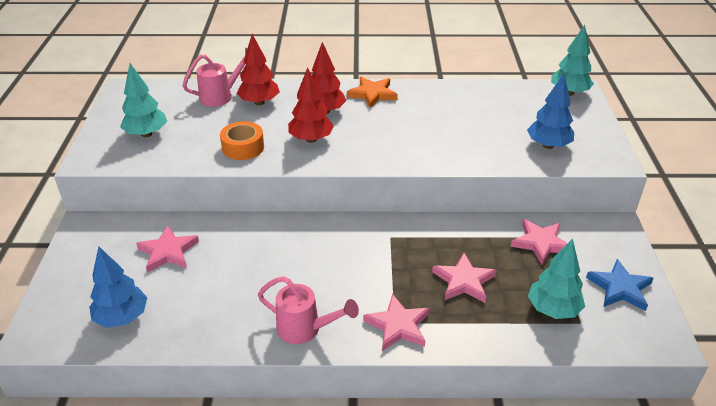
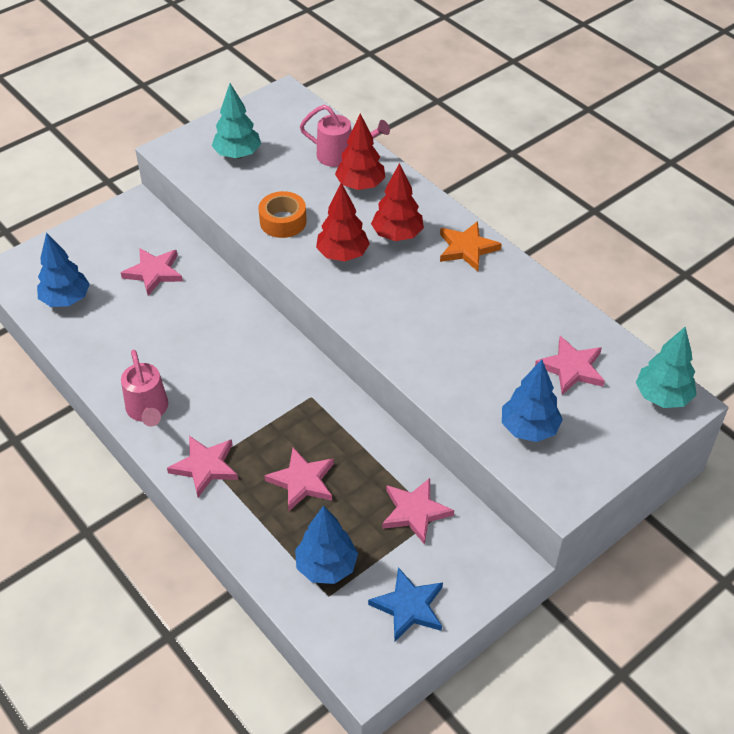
camera: 50 degrees right, 10 degrees up
(515, 108) = (571, 368): none -> pink star
(553, 310) = (326, 566): turquoise tree -> blue tree

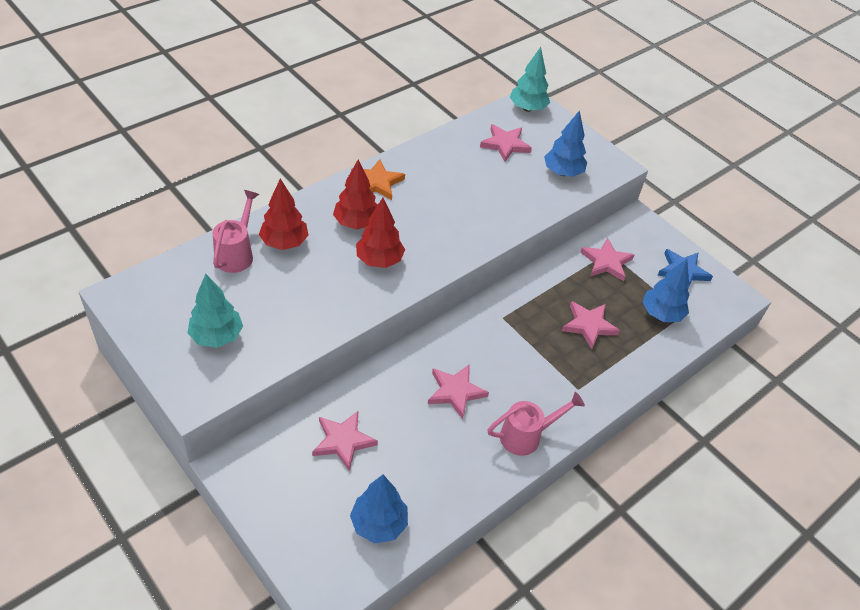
camera: 95 degrees left, 0 degrees up
(205, 467) = (583, 390): pink star -> pink star (455, 392)
(283, 221) = (329, 301): orange tape -> none

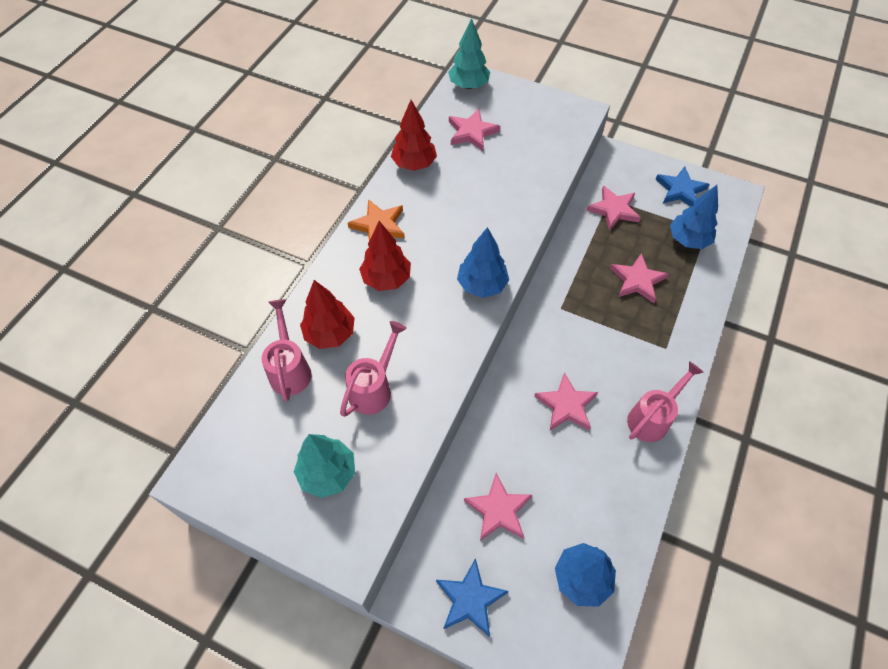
camera: 20 degrees left, 10 degrees up
(275, 493) = (470, 599): none -> blue star
(292, 295) = (374, 388): none -> pink watering can
(379, 260) = (433, 309): red tree -> red tree (414, 164)
(562, 172) = (540, 139): blue tree -> blue tree (482, 285)

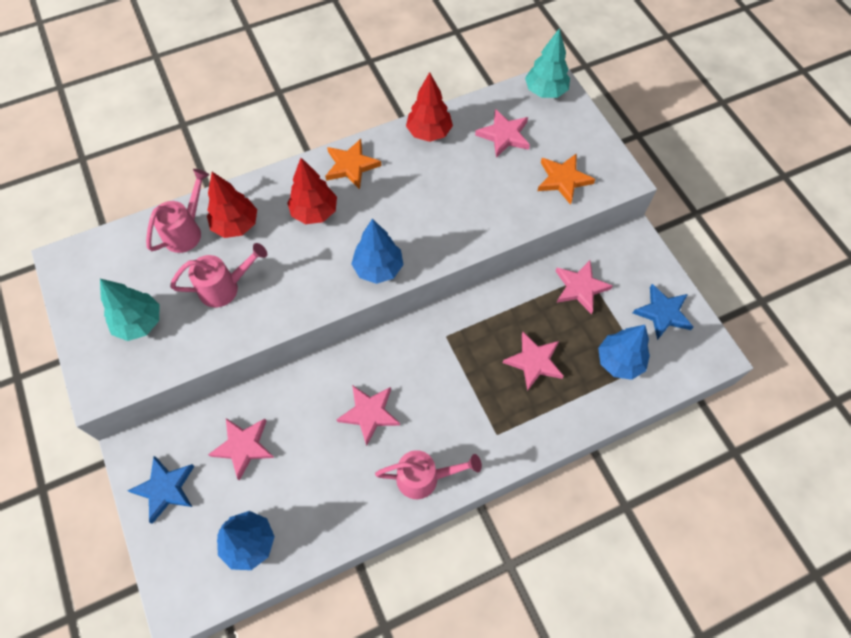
camera: 40 degrees right, 5 degrees up
(545, 136) = (563, 179): none -> orange star

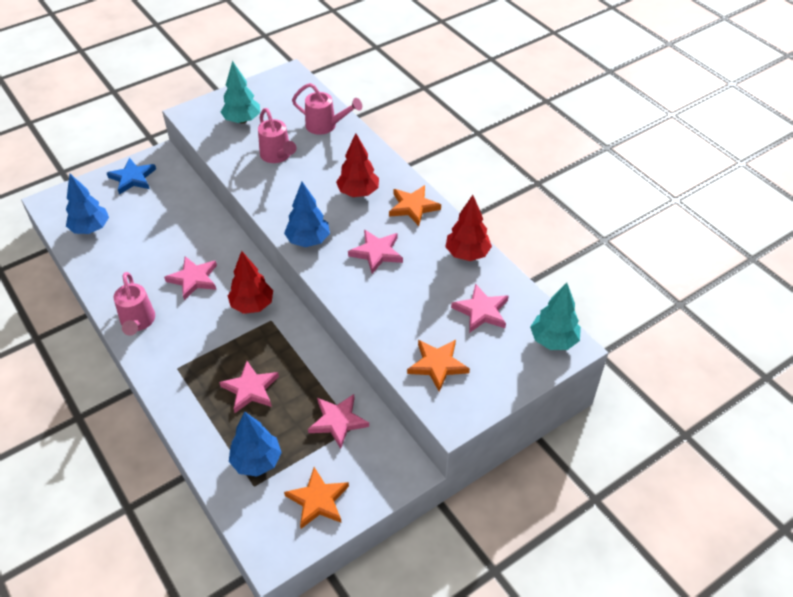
camera: 80 degrees right, 15 degrees down
(236, 225) = (336, 150): red tree -> red tree (252, 305)
(243, 447) = (164, 211): pink star -> pink star (376, 253)
(663, 313) = (318, 500): blue star -> orange star

